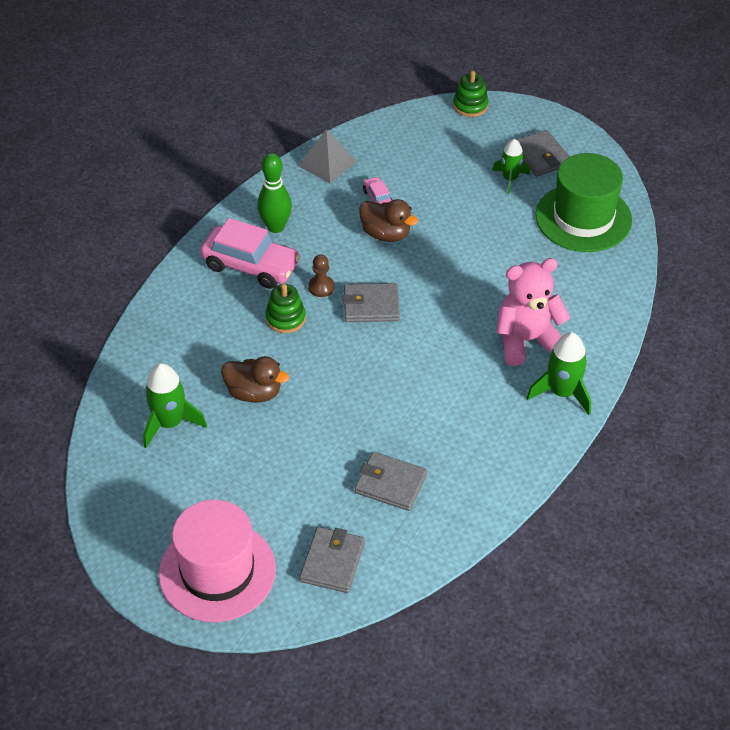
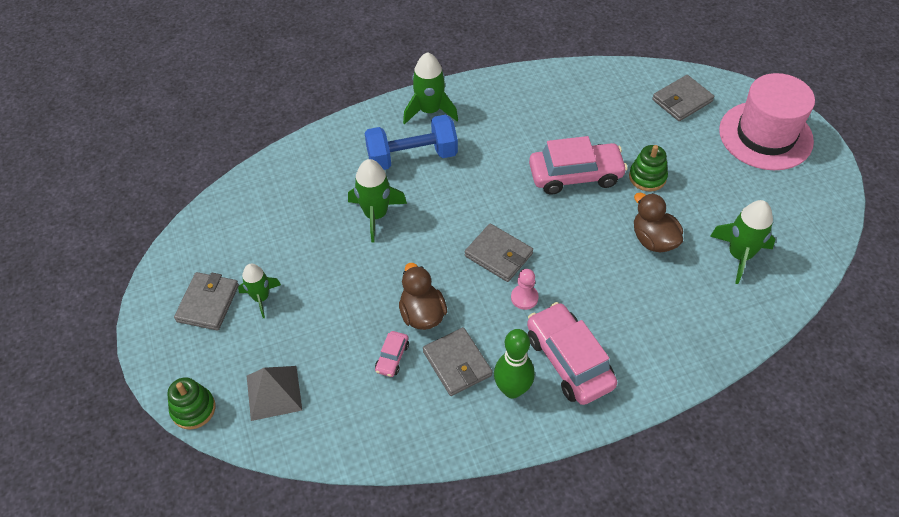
camera: 140 degrees left, 5 degrees up
(285, 318) = (578, 287): green stacking toy -> green stacking toy (647, 177)
(321, 287) = (524, 298): brown pawn -> pink pawn
(327, 163) = (398, 435): grey pyramid -> grey pyramid (274, 393)
(369, 411) = (575, 175): none -> pink car
(390, 484) = (603, 122): grey wallet -> grey wallet (457, 363)
(499, 277) = (375, 215): none -> green rocket
(527, 340) = (412, 157): pink teddy bear -> blue dumbbell
(583, 218) = (253, 222): green hat -> none

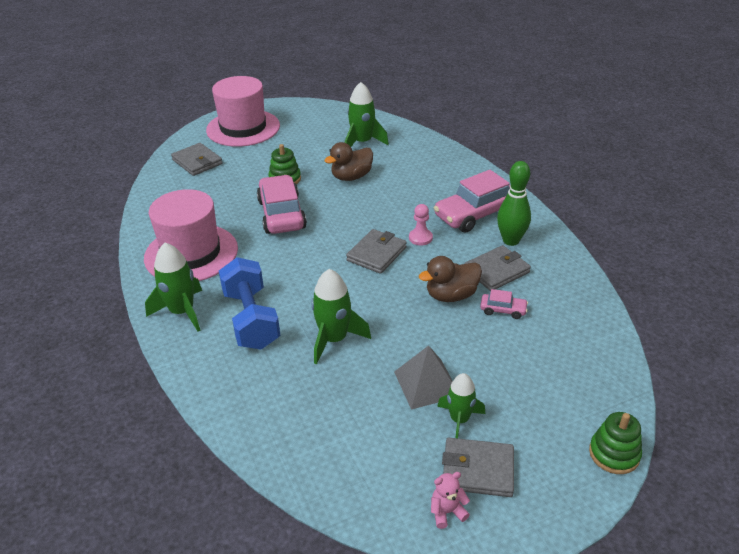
camera: 95 degrees left, 15 degrees down
(178, 277) = (447, 512): none -> pink teddy bear
(274, 393) = (569, 389): grey pyramid -> grey pyramid (427, 384)
(513, 109) = (191, 253): none -> pink hat

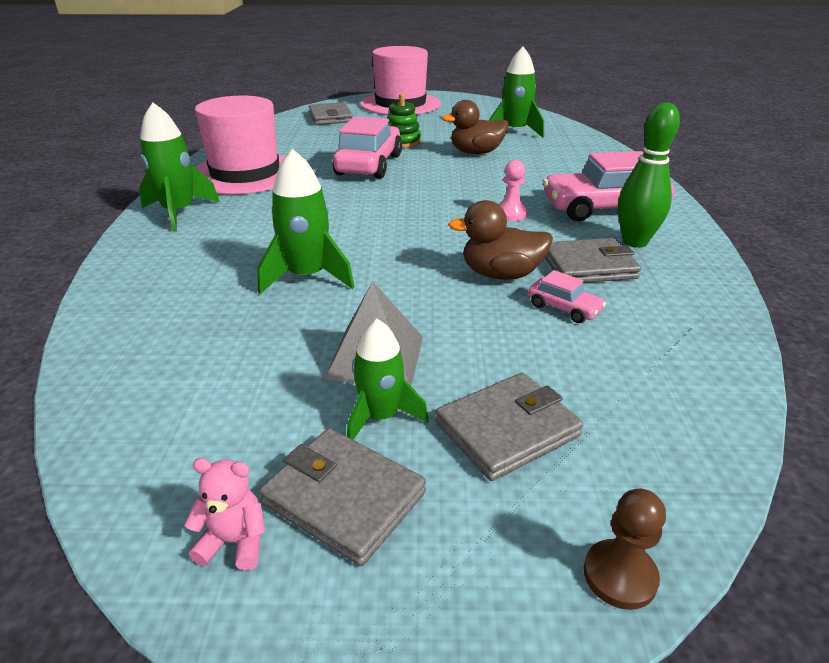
camera: 25 degrees right, 5 degrees down
(251, 319) = (238, 236): blue dumbbell -> none
(376, 254) = (441, 216): grey wallet -> grey wallet (507, 429)
(614, 454) = (620, 576): green stacking toy -> brown pawn

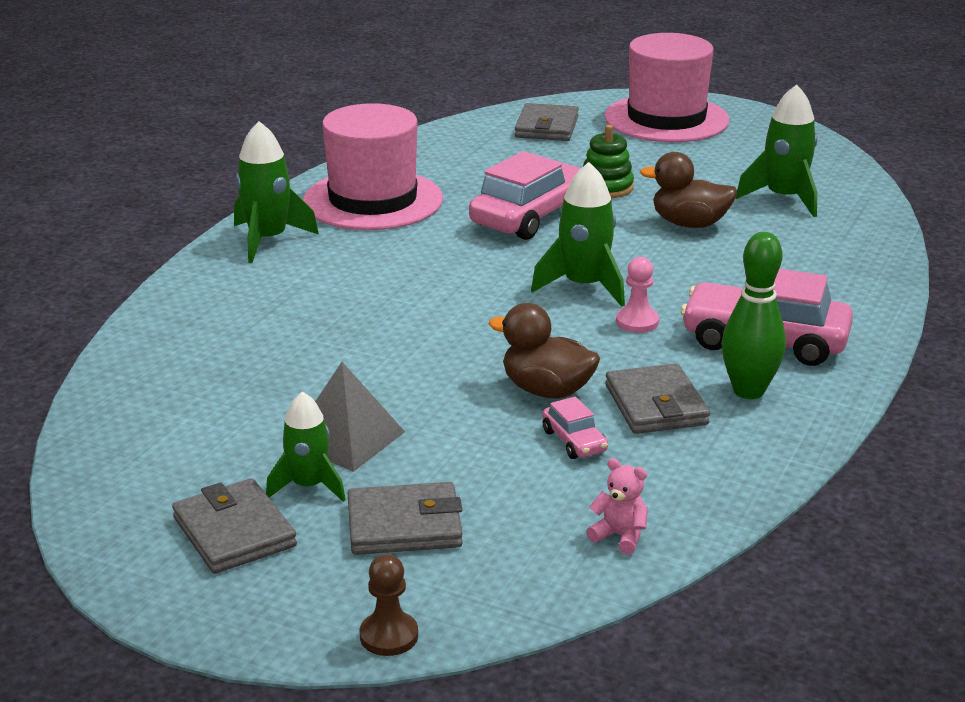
camera: 25 degrees right, 5 degrees down
(235, 542) = (140, 535): pink teddy bear -> pink teddy bear (619, 536)
(307, 277) = (344, 345): green rocket -> green rocket (583, 286)
(588, 266) = (656, 405): grey wallet -> grey wallet turned 60 degrees clockwise

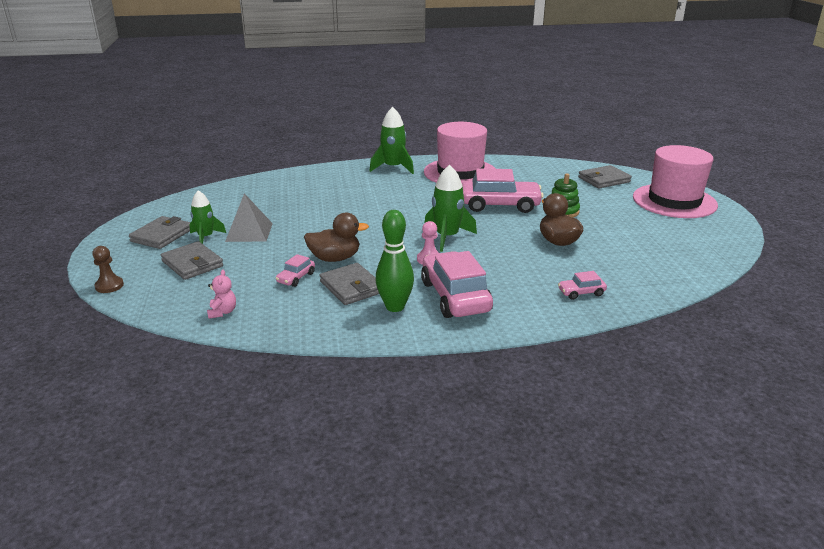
camera: 55 degrees right, 0 degrees up
(546, 390) = (335, 258): brown duck -> brown duck turned 90 degrees clockwise
(656, 405) = (351, 287): grey wallet -> grey wallet turned 75 degrees counterclockwise
(784, 198) = (636, 257): green rocket -> none
(836, 262) = (581, 293): none -> pink car

